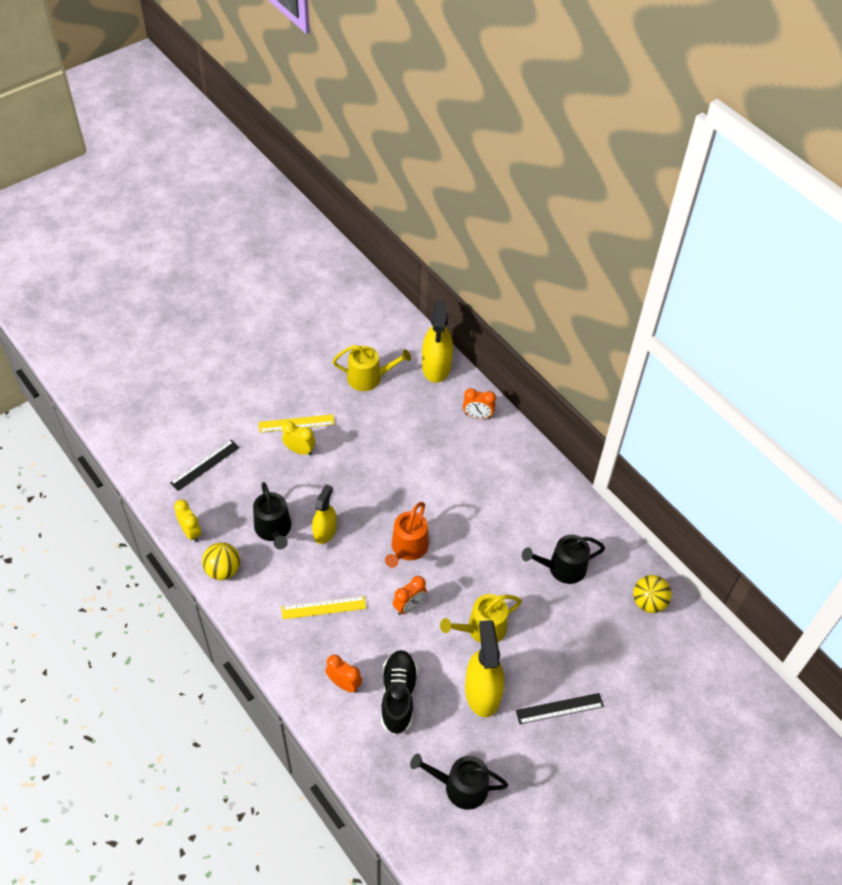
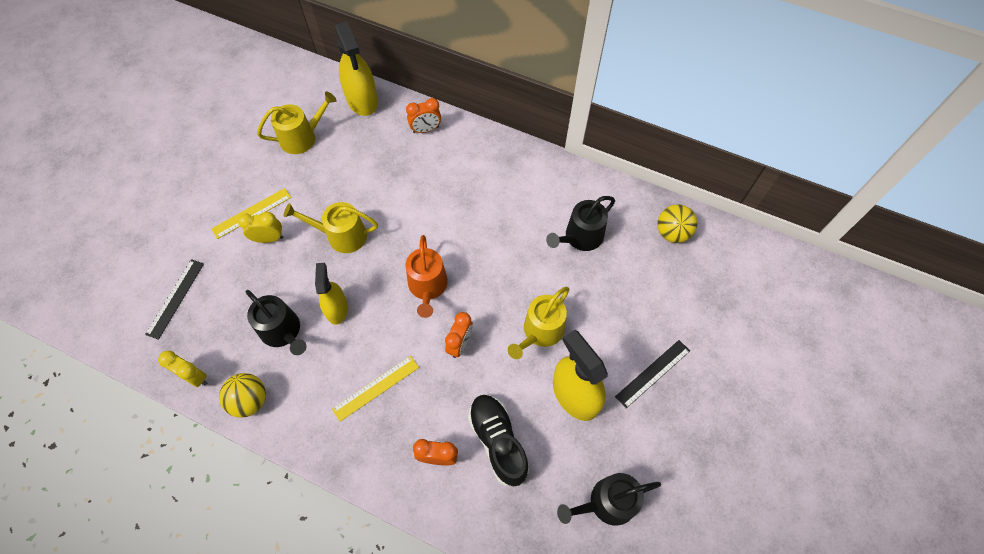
camera: 25 degrees left, 10 degrees up
(359, 474) = (342, 235): none -> yellow watering can

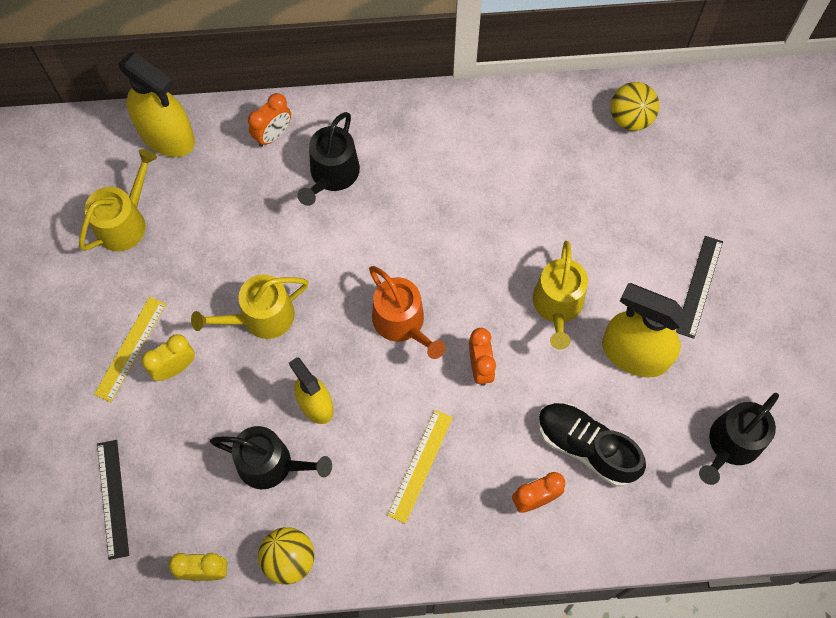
camera: 30 degrees left, 5 degrees up
(580, 237) = (535, 175): black watering can -> black watering can (332, 175)

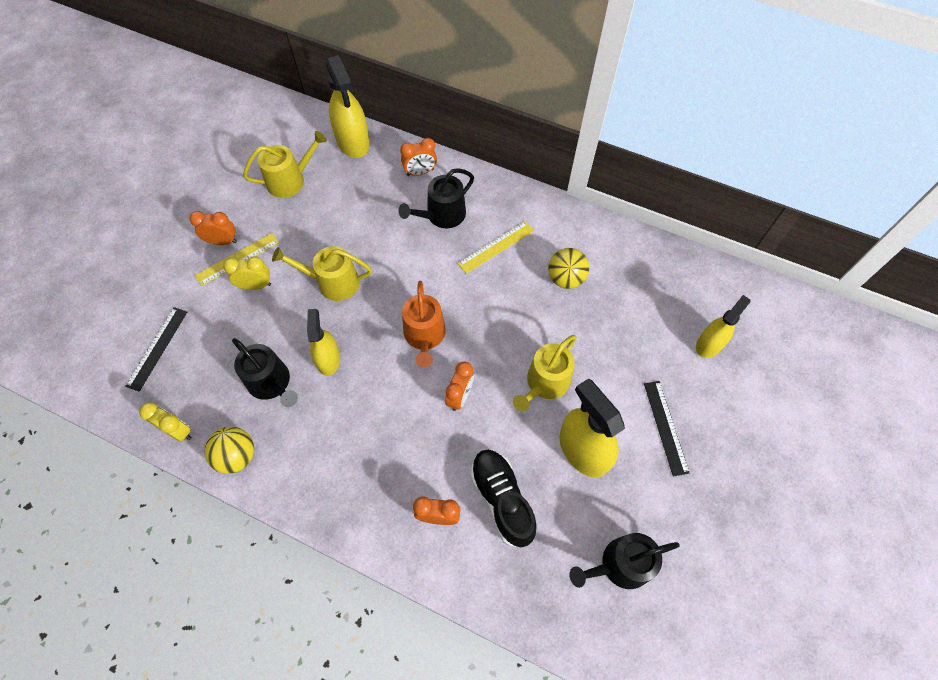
camera: 30 degrees right, 5 degrees down
(97, 337) = (222, 241): none -> orange clock
(420, 465) = (371, 442): yellow ruler -> yellow ruler (496, 247)
(630, 118) = (682, 279): yellow ball -> yellow ball (565, 278)
(694, 176) = (709, 344): none -> yellow spray bottle
(699, 286) = (665, 427): black ruler -> black ruler turned 60 degrees counterclockwise

